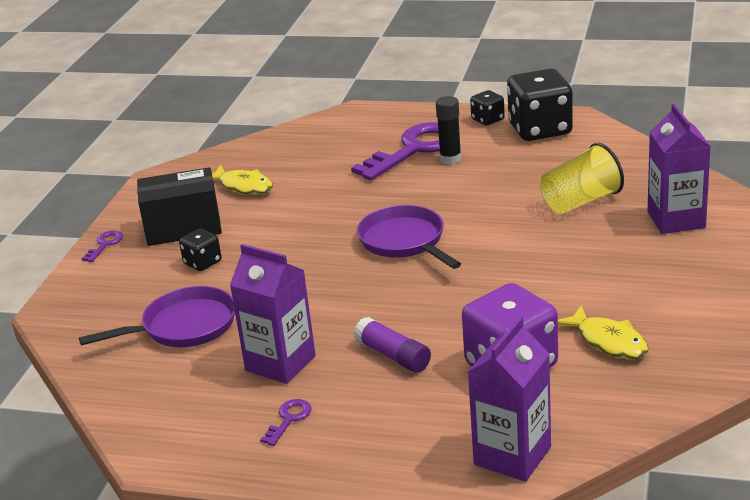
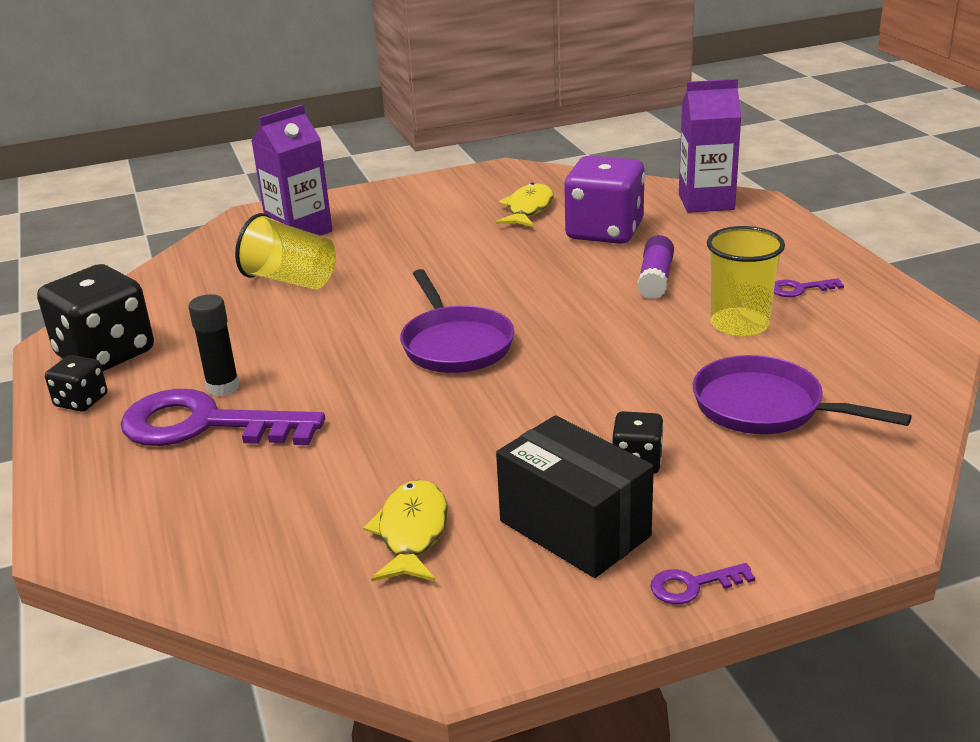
camera: 125 degrees left, 0 degrees up
(280, 363) = (739, 324): purple carton -> yellow cup
(405, 242) = (455, 344): purple pan -> purple pan turned 45 degrees counterclockwise

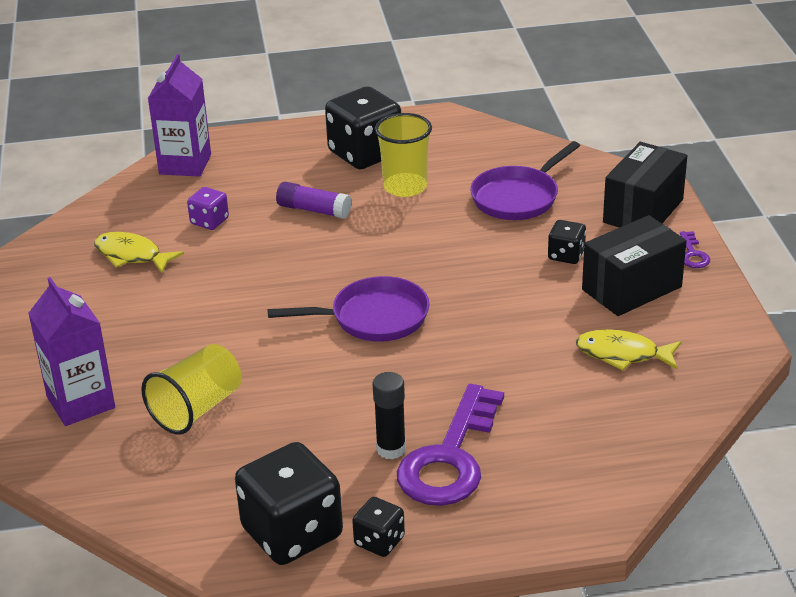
camera: 80 degrees left, 5 degrees up
(604, 231) = (209, 221): purple dice -> purple dice, size x0.49
(795, 523) = (643, 211): none -> black box
(799, 289) = (365, 153): purple key -> black dice

